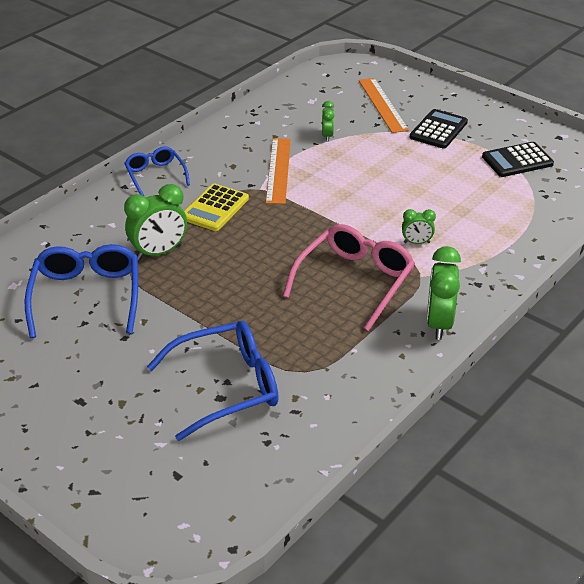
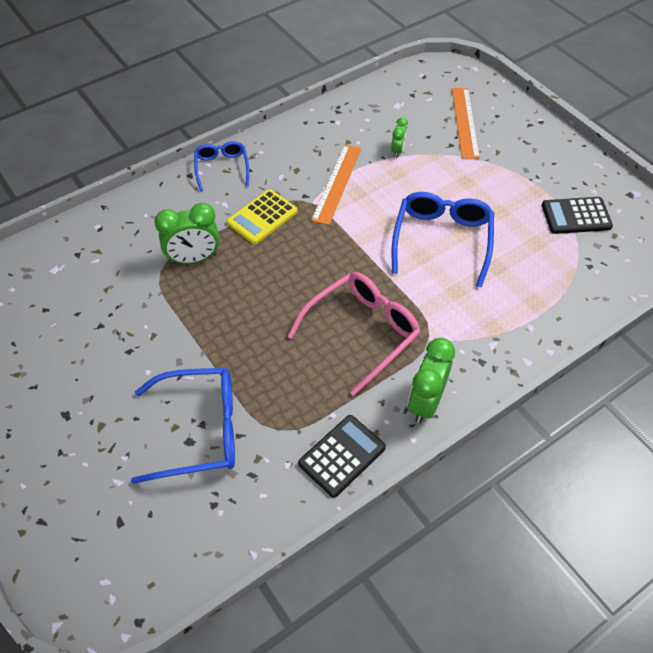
camera: 15 degrees right, 15 degrees up
(86, 297) = (112, 296): blue glasses -> blue glasses (442, 241)
(416, 242) = (439, 298): green clock -> none
(438, 130) = (509, 163): black calculator -> black calculator (342, 456)

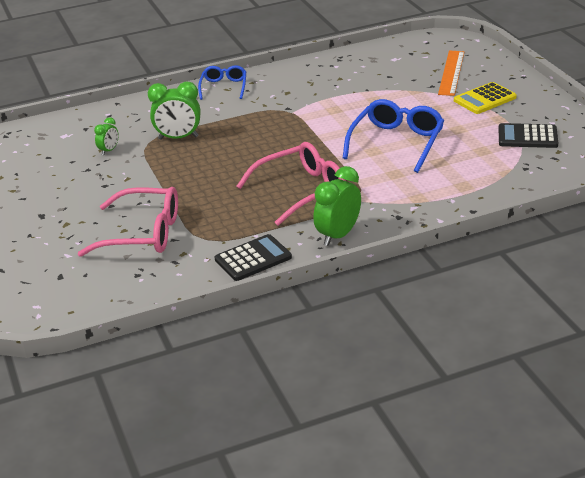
camera: 15 degrees right, 20 degrees down
(199, 430) = (142, 233): blue glasses -> pink glasses
(262, 217) = (245, 118): yellow calculator -> yellow calculator (484, 99)
(337, 183) = (318, 102): orange ruler -> none
(398, 151) = (382, 86): green clock -> green clock (109, 150)

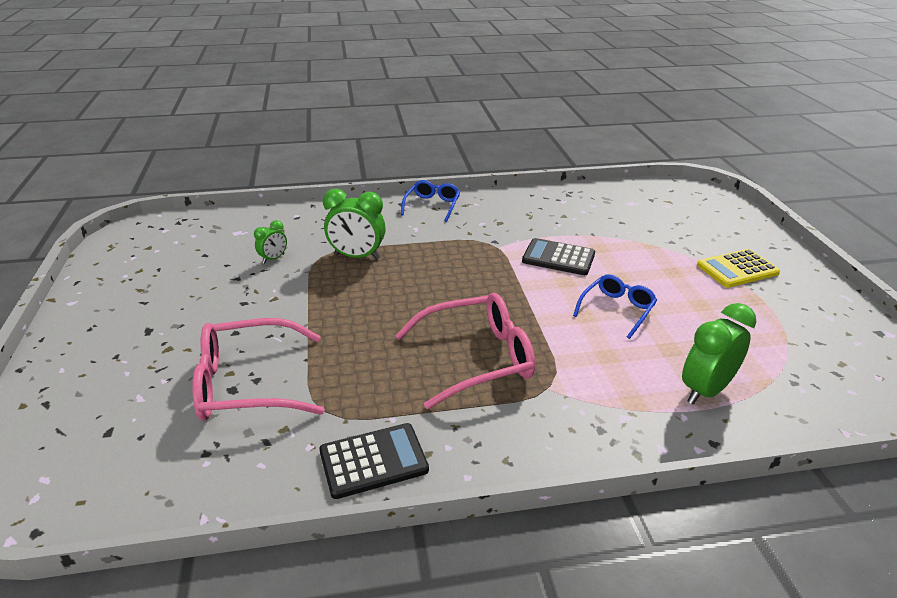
camera: 10 degrees right, 0 degrees up
(142, 233) = (248, 383): pink glasses -> pink glasses turned 150 degrees clockwise
(338, 235) = (506, 445): green clock -> green clock (705, 390)
(396, 143) = (616, 310): blue glasses -> blue glasses, size x0.60
(451, 72) = (697, 229): orange ruler -> none
(527, 137) = (796, 333): black calculator -> black calculator (558, 258)

